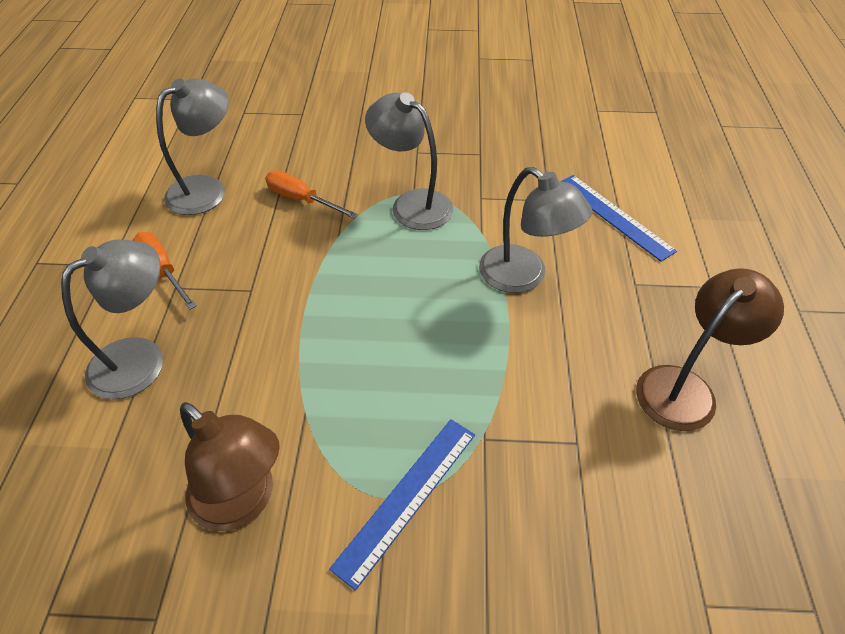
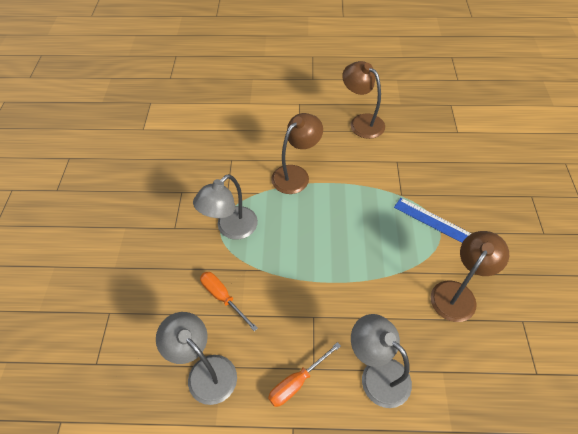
camera: 90 degrees left, 5 degrees up
(301, 200) = (223, 297): orange screwdriver -> orange screwdriver turned 105 degrees clockwise
(523, 277) = (296, 174): grey lamp -> brown lamp
(613, 216) = (247, 132): blue ruler -> none

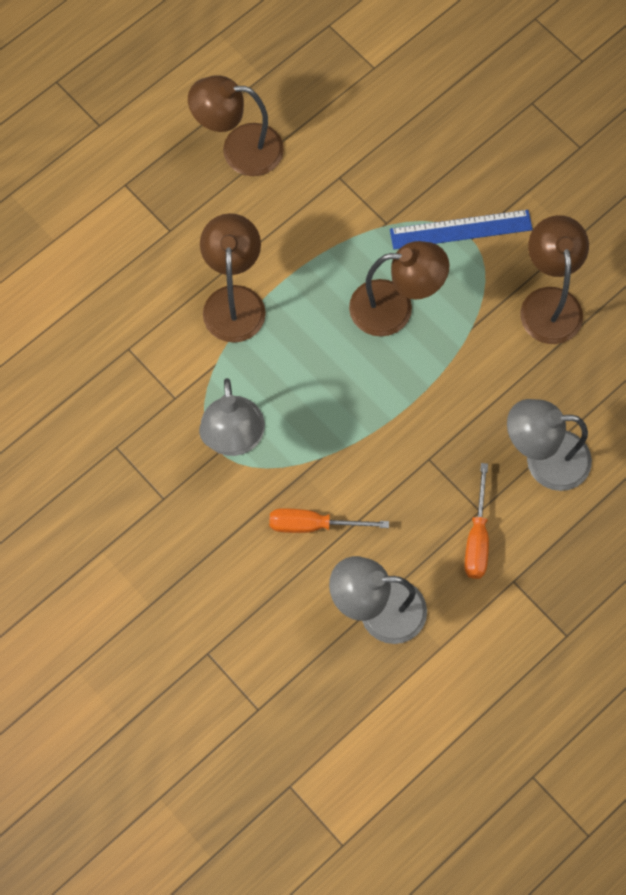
camera: 45 degrees left, 15 degrees up
(368, 233) = (395, 308): none -> brown lamp

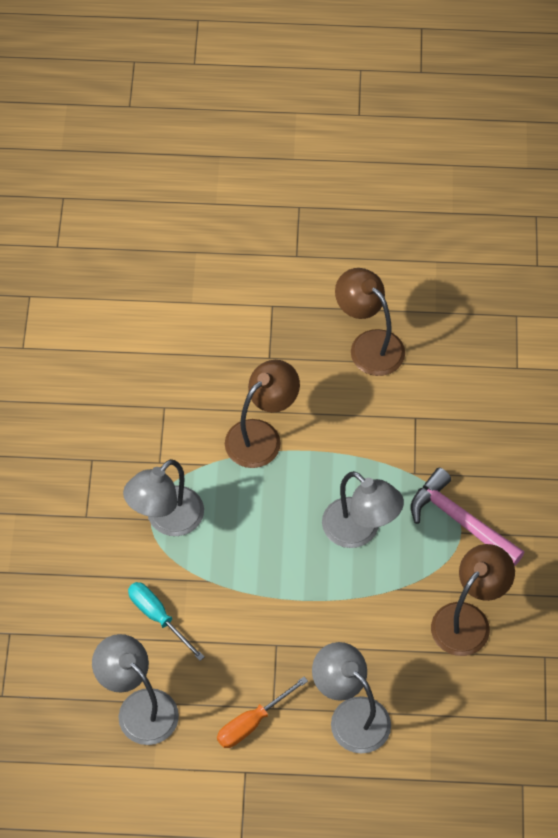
camera: 45 degrees right, 10 degrees down
(313, 525) = (158, 617): orange screwdriver -> turquoise screwdriver
(395, 308) = (360, 531): brown lamp -> grey lamp
(461, 230) = (460, 520): blue ruler -> pink hammer

